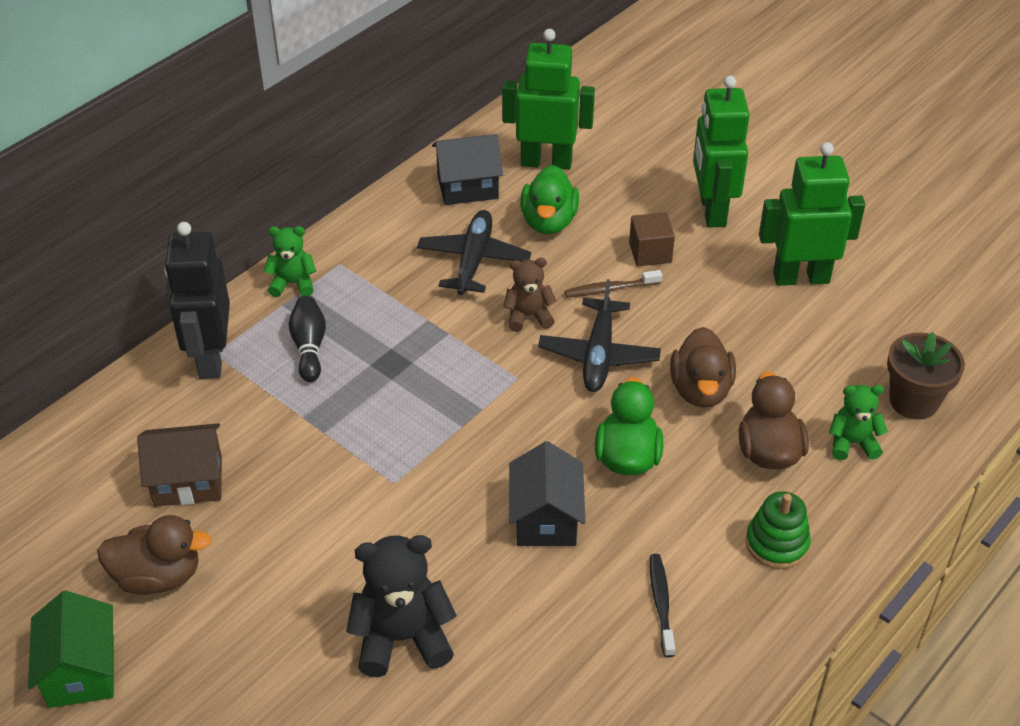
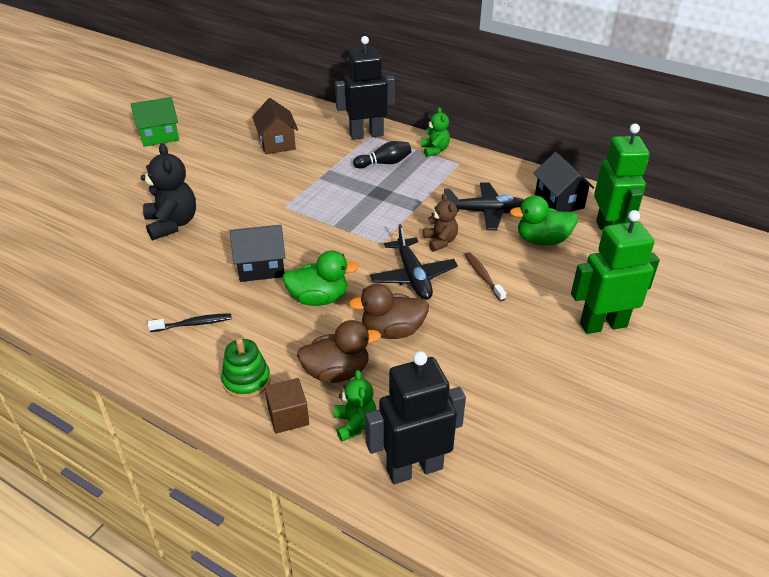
camera: 80 degrees right, 5 degrees down
(158, 576) = (214, 145): brown duck -> none
(598, 355) = (413, 276): black plane -> black plane turned 105 degrees counterclockwise
(650, 253) = (533, 293): brown cube -> brown cube (288, 416)
(801, 277) = (544, 385): green robot -> none
(913, 401) = (414, 468): brown flower pot -> black robot

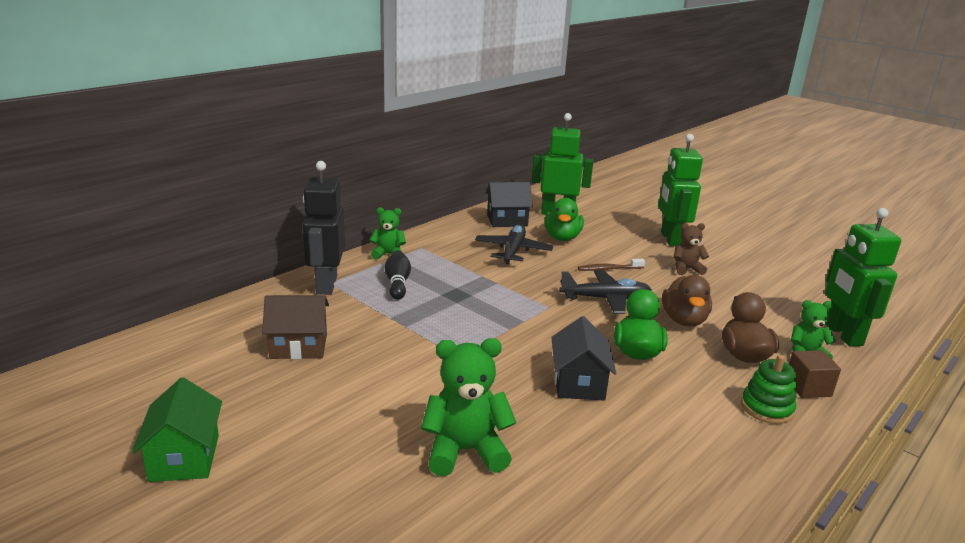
camera: 80 degrees left, 15 degrees down
(172, 224) = (465, 451): black teddy bear -> green teddy bear
(193, 324) = (682, 440): black toothbrush -> none
(414, 468) = (843, 335): black robot -> green robot
(440, 241) = (553, 278): brown teddy bear -> brown teddy bear (686, 269)

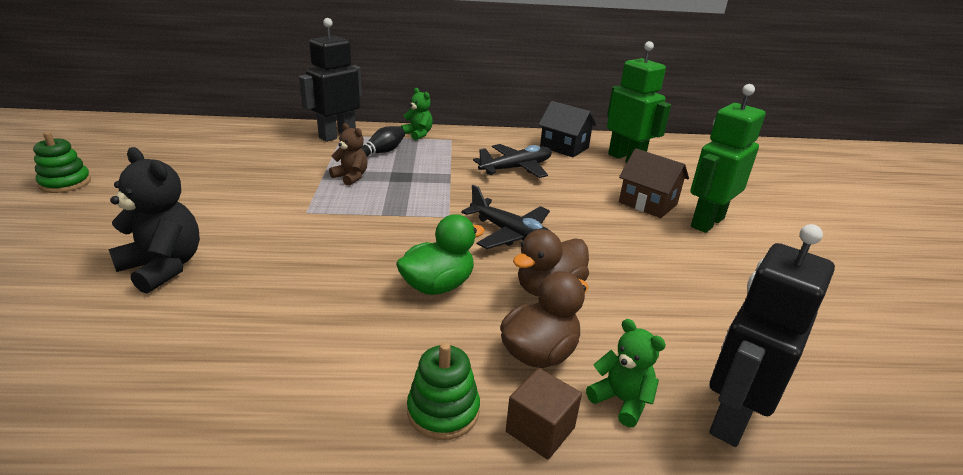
camera: 45 degrees right, 5 degrees up
(184, 458) = (65, 183): green house -> green stacking toy
(298, 346) = (241, 160): brown house -> brown house (648, 203)
(465, 451) = (164, 267): green teddy bear -> black teddy bear
(562, 237) = (586, 176): green duck -> none
(578, 383) = (335, 277): black house -> none
(608, 269) = (573, 216): brown toothbrush -> none
(686, 269) = (662, 252): brown teddy bear -> brown teddy bear (351, 177)
(843, 335) = (731, 417): green robot -> black robot

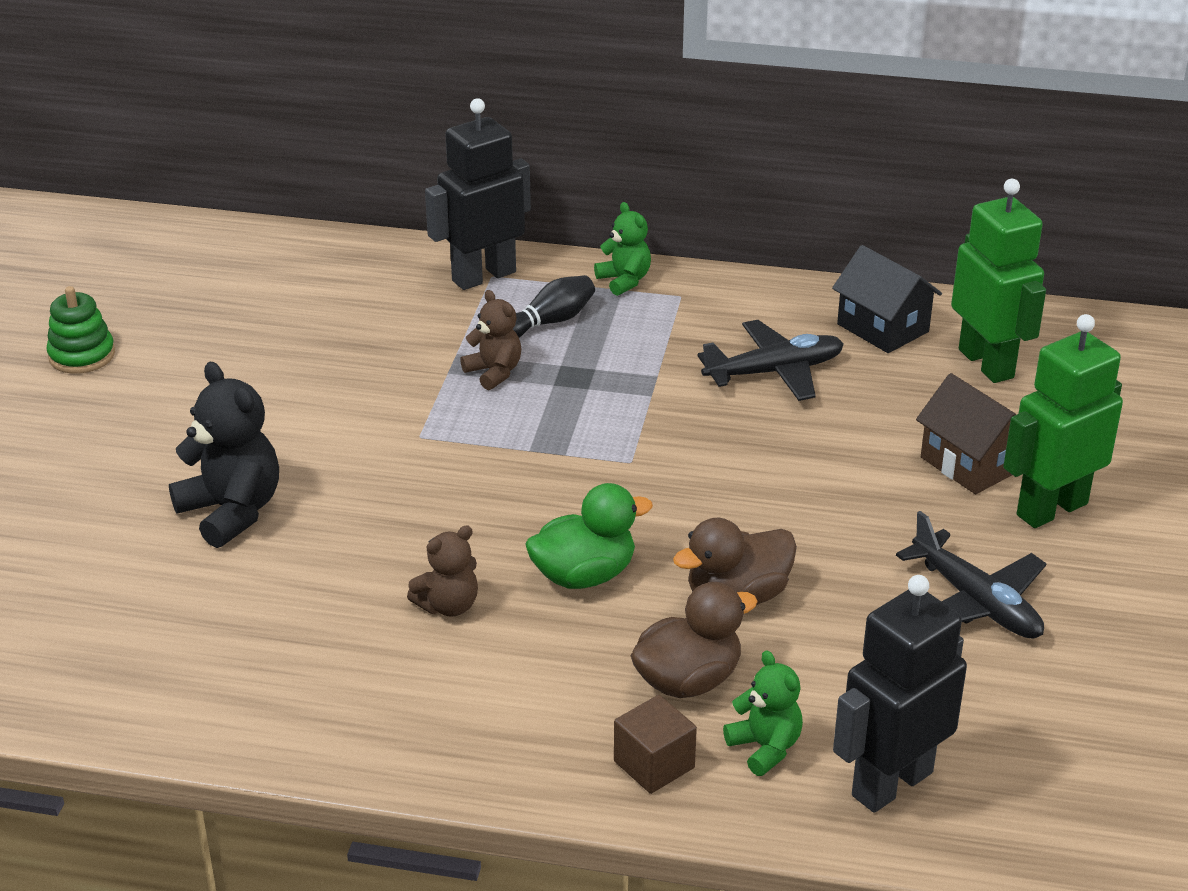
camera: 15 degrees right, 5 degrees up
(339, 317) = (448, 605): none -> brown teddy bear
(443, 411) = (550, 730): green stacking toy -> none
(512, 235) = (718, 504): black plane -> black plane (976, 602)

